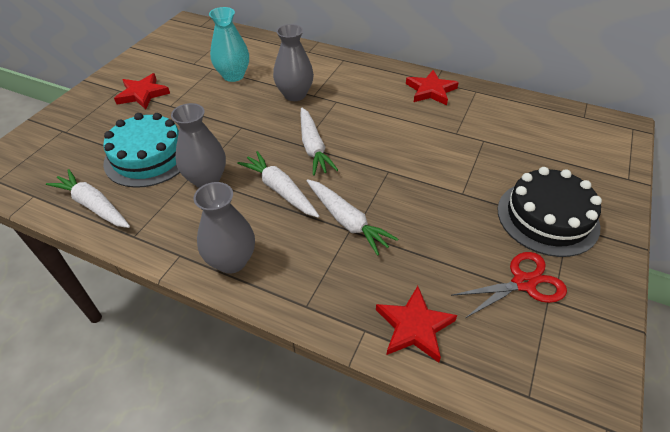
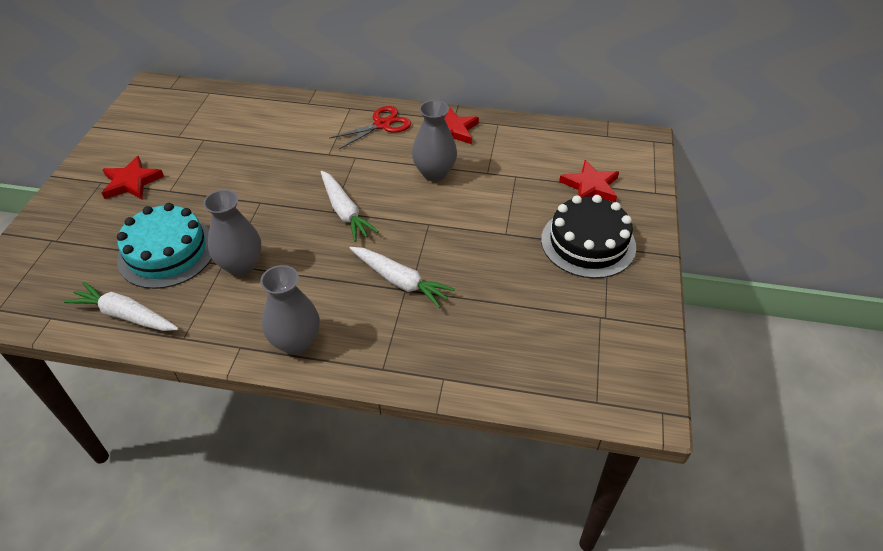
camera: 15 degrees left, 0 degrees up
(233, 76) = (231, 144): turquoise vase -> none
(280, 190) = (323, 262): white carrot -> none
(295, 95) = (308, 156): grey vase -> grey vase (434, 173)
(414, 326) = (487, 366): red star -> red star (590, 186)
(523, 283) = (576, 307): red scissors -> red scissors (382, 125)

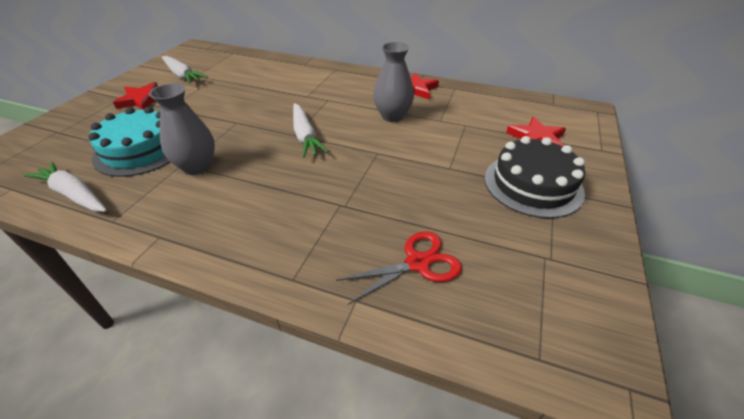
camera: 10 degrees right, 5 degrees down
(296, 342) = (215, 239): grey vase -> none
(382, 125) = (357, 81): red scissors -> red scissors (417, 263)
(400, 281) = (337, 197): white carrot -> white carrot (182, 75)

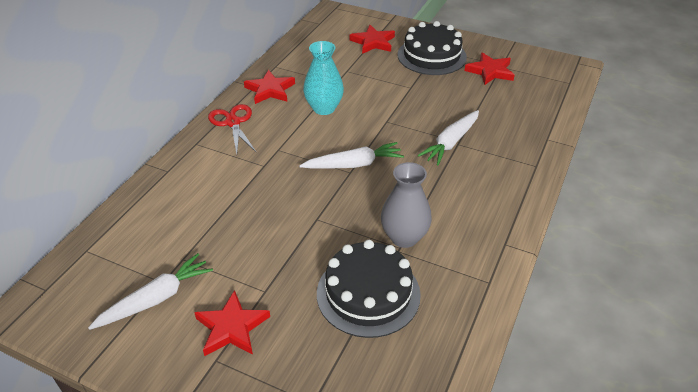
camera: 85 degrees left, 0 degrees up
(74, 194) = (452, 328): white carrot -> white carrot (451, 143)
(140, 150) = (368, 294): turquoise cake -> black cake
(392, 116) = (324, 108): grey vase -> turquoise vase
(417, 263) = (513, 113): red scissors -> red scissors (233, 123)
(523, 243) = (490, 71): none -> red star

